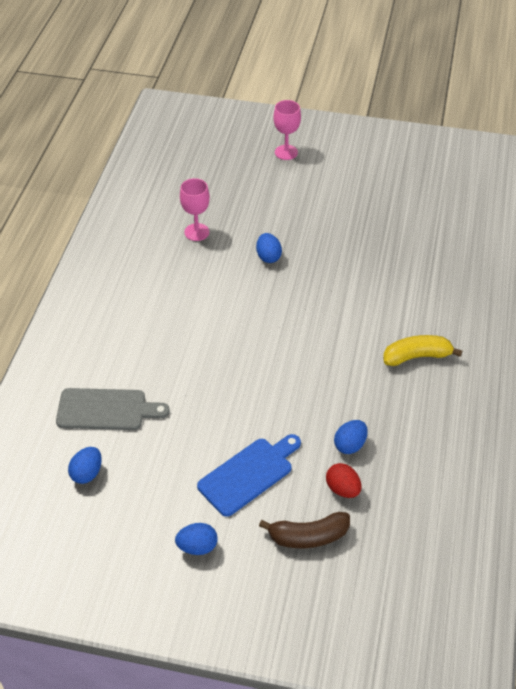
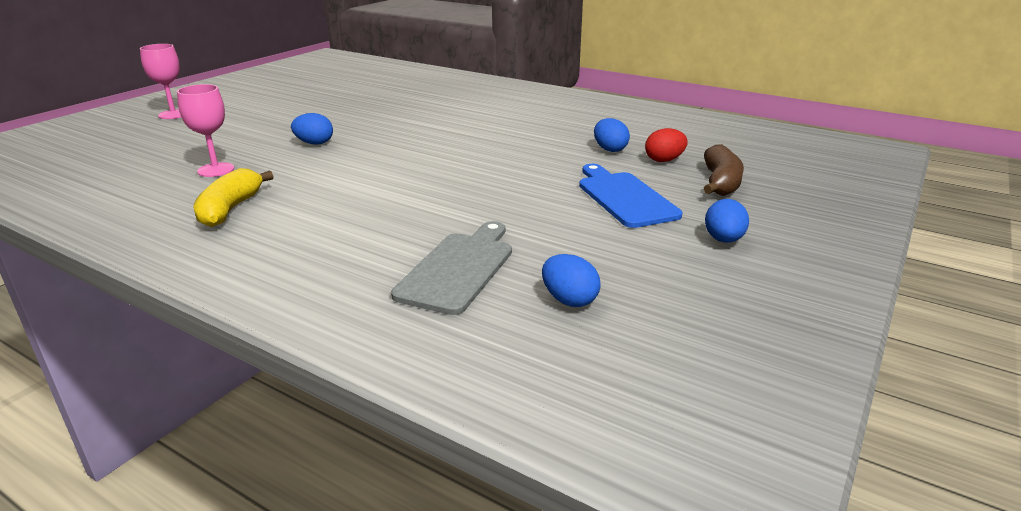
camera: 70 degrees left, 20 degrees down
(417, 356) = (520, 112): yellow banana -> yellow banana (230, 209)

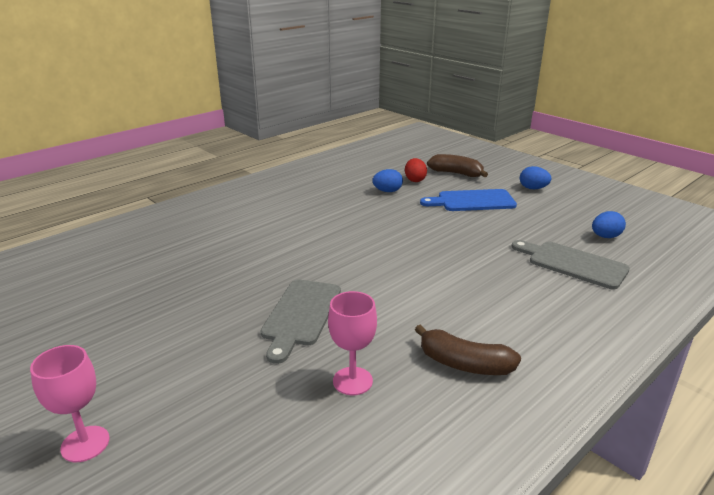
camera: 75 degrees left, 0 degrees up
(230, 209) = (464, 364): yellow banana -> brown banana
(314, 143) = (300, 315): blue egg -> grey cutting board

